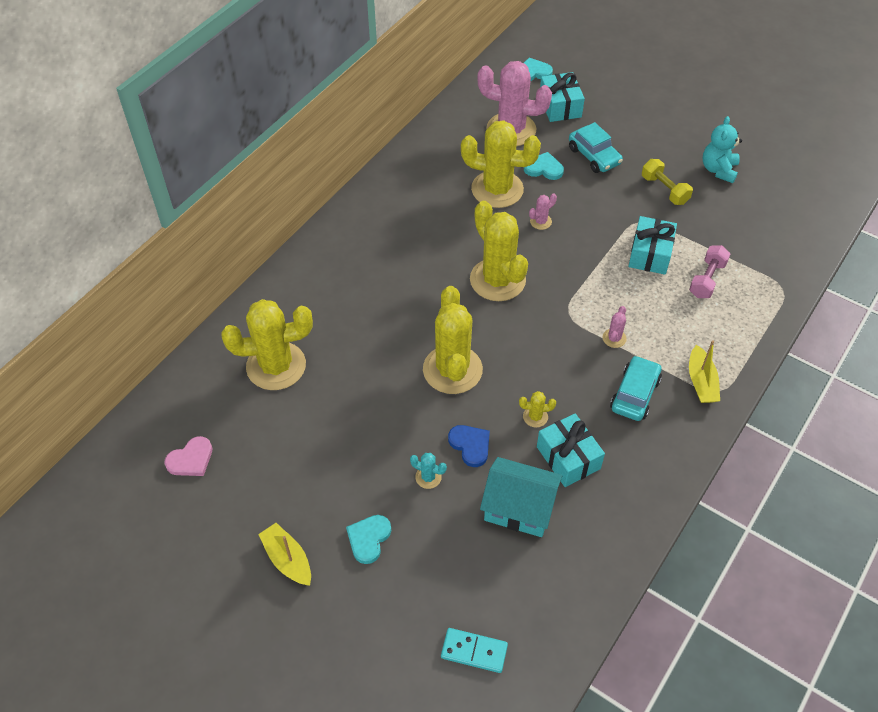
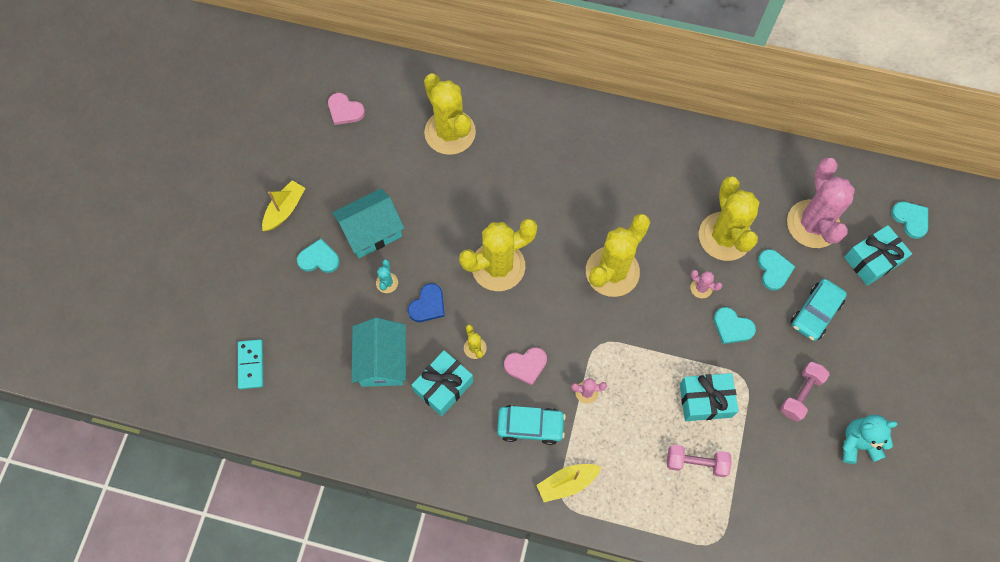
camera: 70 degrees right, 15 degrees up
(359, 475) = (371, 231): none -> turquoise house
(570, 378) = (526, 365): none -> pink heart
(587, 213) = (732, 327): none -> turquoise heart
(664, 190) = (800, 394): yellow dumbbell -> pink dumbbell

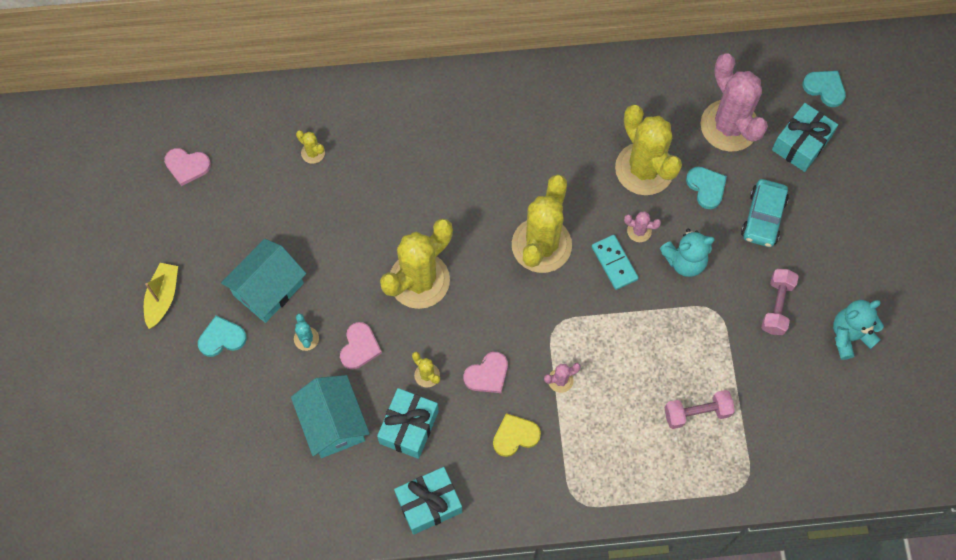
camera: 20 degrees left, 0 degrees up
(251, 365) = (191, 477): turquoise domino -> turquoise domino (614, 263)
(428, 305) = (359, 347): blue heart -> pink heart
(450, 132) = (313, 153): yellow cactus -> yellow cactus, size x0.41
(530, 426) = (515, 436): turquoise car -> yellow heart
(567, 483) = (574, 480): yellow boat -> none
(705, 400) = (684, 346): turquoise gift -> turquoise gift (429, 503)
(732, 327) = (685, 261): turquoise heart -> turquoise teddy bear

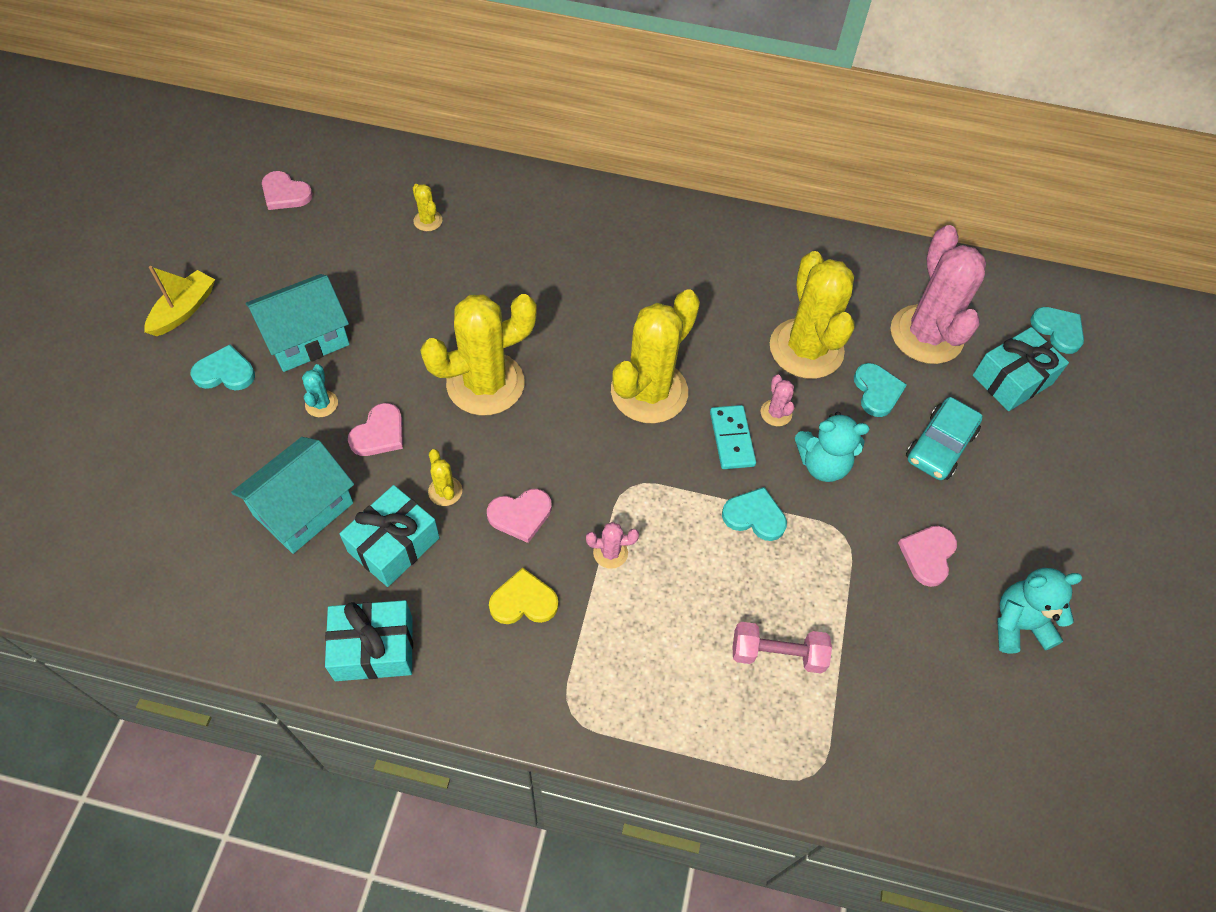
camera: 15 degrees right, 10 degrees down
(333, 423) = (303, 509): turquoise house -> turquoise house turned 45 degrees clockwise
(639, 231) = (776, 413): pink cactus -> pink cactus turned 45 degrees clockwise
(650, 318) = (754, 516): none -> turquoise heart
(777, 306) = (928, 555): pink dumbbell -> pink heart

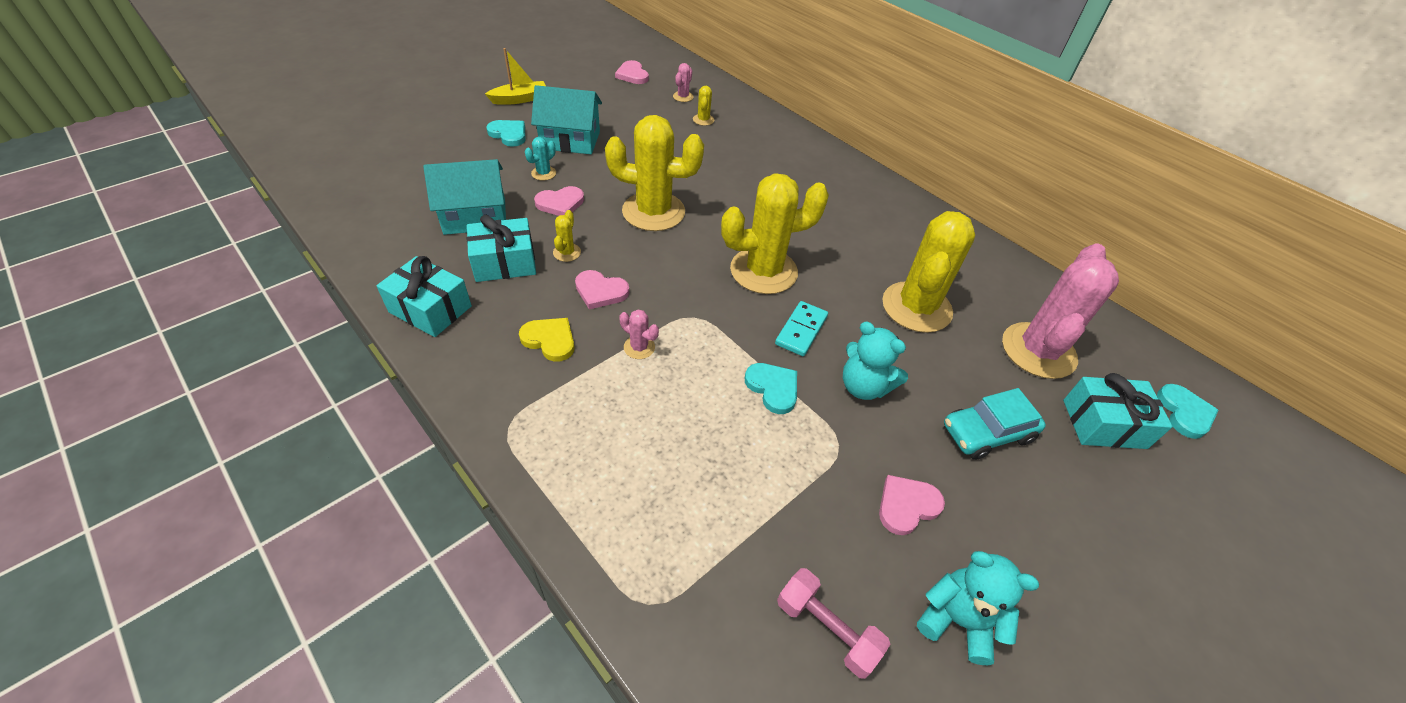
camera: 35 degrees right, 10 degrees down
(776, 413) = (853, 333): pink cactus -> pink cactus (683, 97)
(777, 654) = (702, 492): pink dumbbell -> pink dumbbell (826, 629)
(877, 391) = (957, 364): turquoise heart -> none

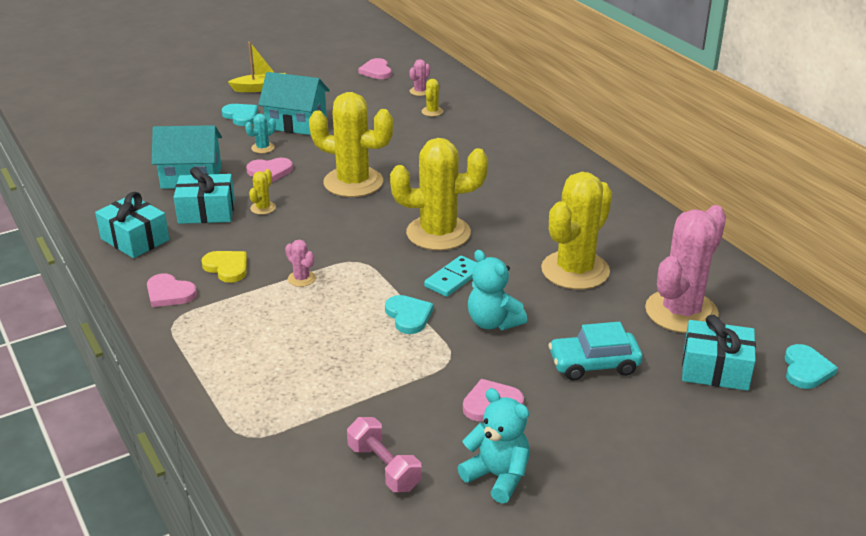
camera: 15 degrees right, 15 degrees down
(600, 291) = (282, 237): pink heart -> pink heart (169, 293)

